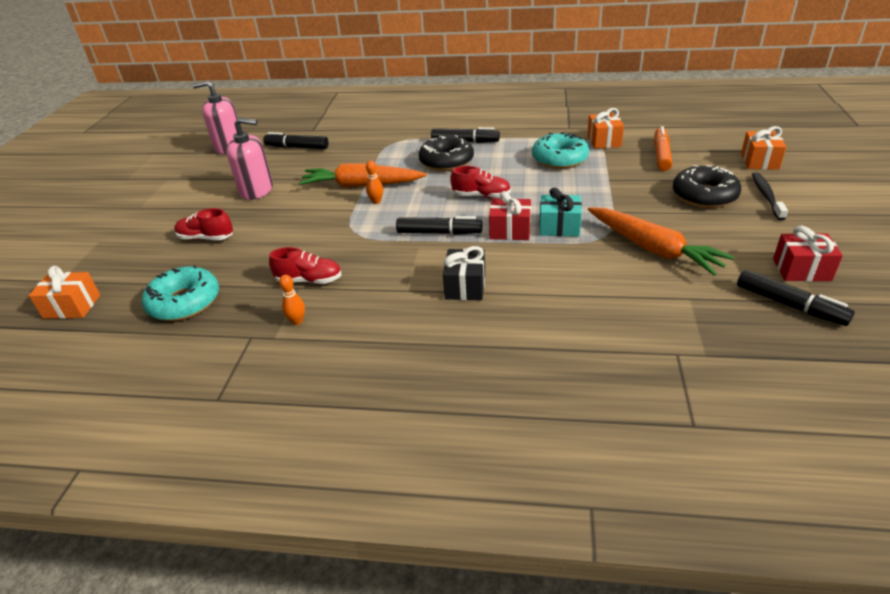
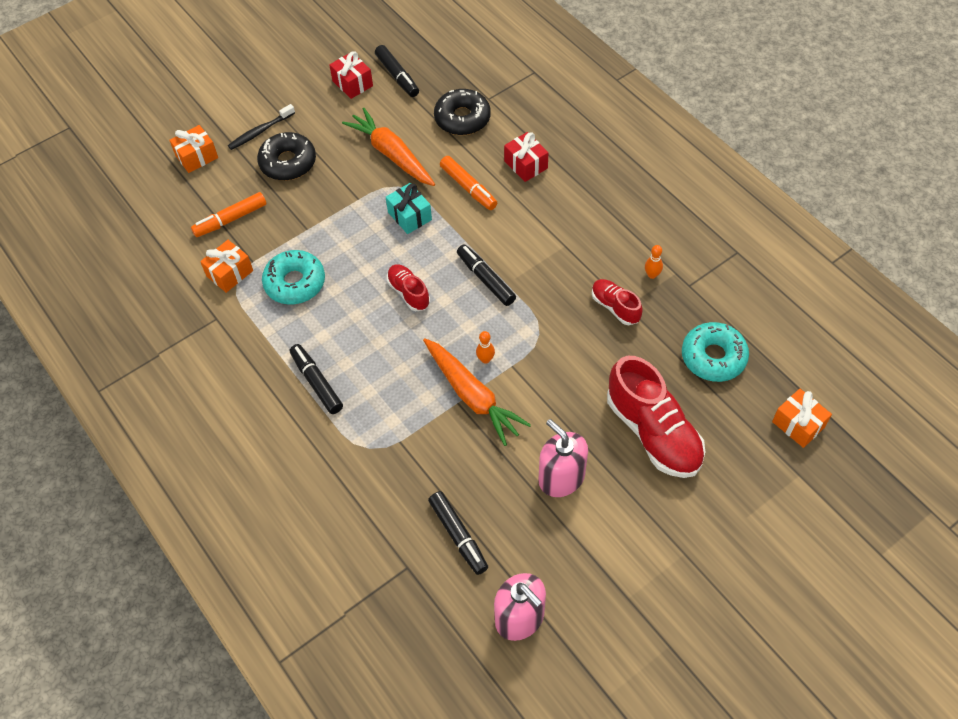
camera: 135 degrees left, 20 degrees up
(206, 238) = (653, 432): red shoe -> red shoe, size x1.93
(446, 161) = (370, 365): black donut -> black donut (462, 118)
(465, 286) = (528, 219): black gift -> none
(510, 230) = (441, 240): red gift -> red gift (526, 165)
(551, 272) = (468, 187): none -> orange marker
(653, 249) = (391, 154): orange carrot -> orange carrot turned 45 degrees counterclockwise
(789, 305) = (397, 76): black marker -> black marker turned 150 degrees clockwise

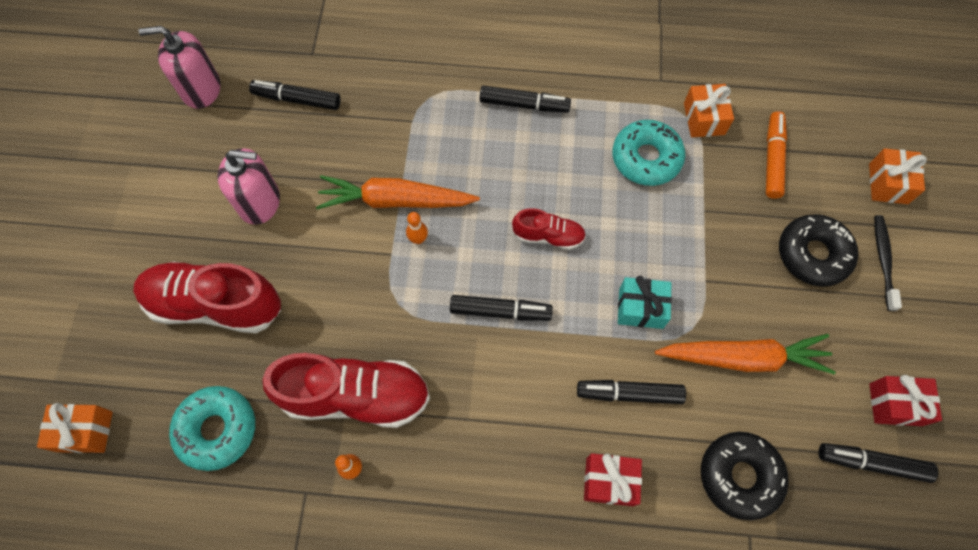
camera: 130 degrees right, 10 degrees up
(468, 187) = (629, 394): orange marker -> black marker
(615, 307) = (356, 396): red shoe -> red shoe, size x1.93

